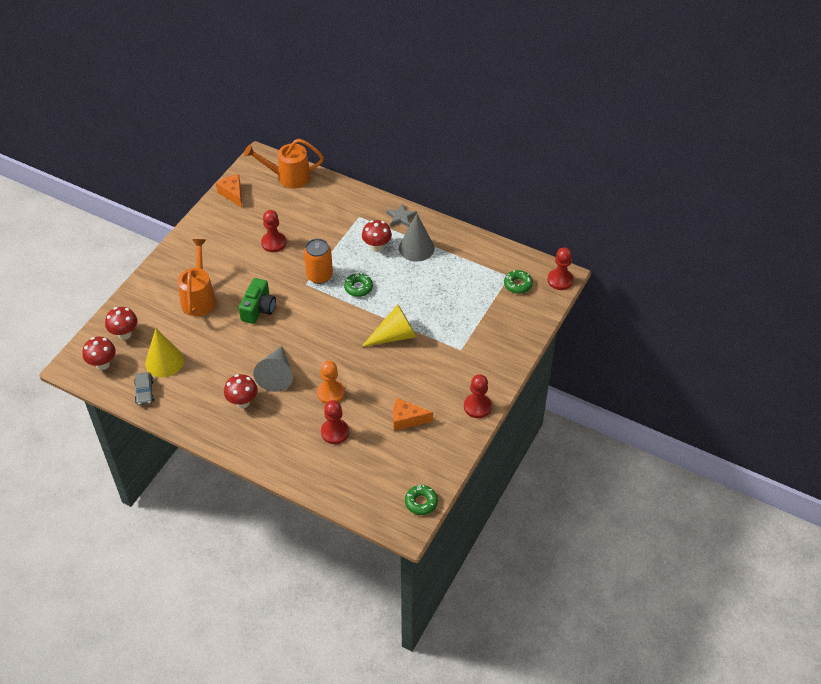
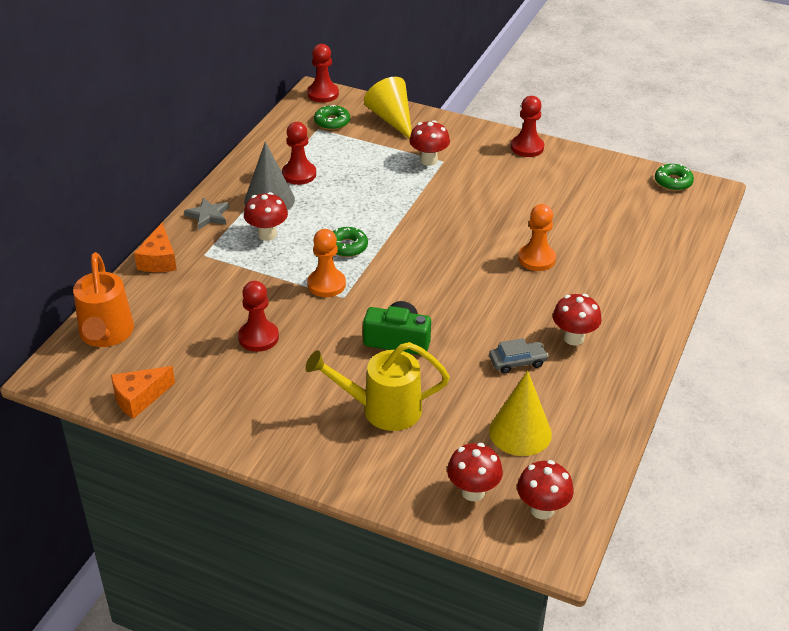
camera: 95 degrees left, 10 degrees down
(145, 392) = (584, 446): grey car -> grey car (517, 362)
(199, 297) = (382, 409): orange watering can -> yellow watering can
(276, 375) = (518, 310): grey cone -> none
(319, 276) = (326, 284): orange can -> orange pawn
(335, 432) = (597, 251): red pawn -> red pawn (299, 174)
(394, 335) = (429, 211): yellow cone -> yellow cone (392, 119)
(407, 419) = (560, 196): orange cheese -> orange cheese (159, 260)
(461, 340) = (429, 160): none -> red mushroom

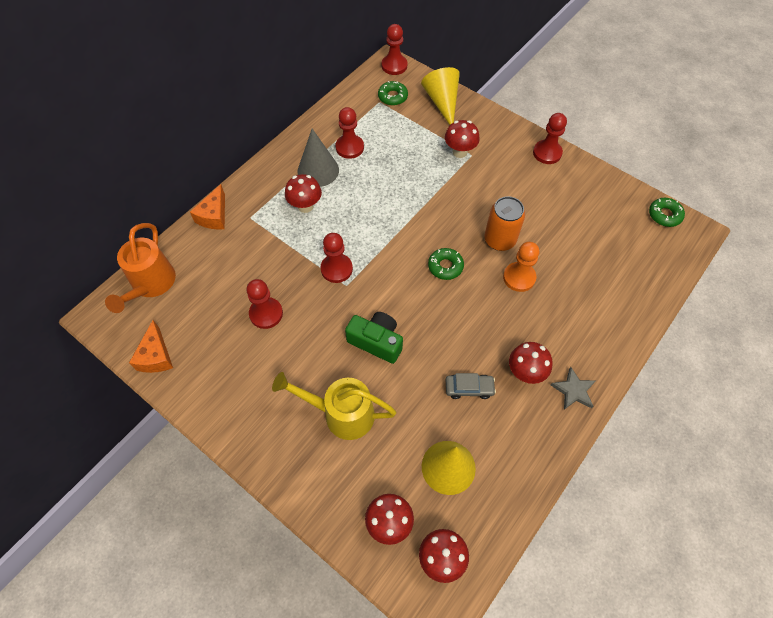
camera: 15 degrees right, 20 degrees up
(139, 398) = (156, 356): orange cheese -> orange cheese turned 75 degrees counterclockwise
(208, 216) = (265, 177): grey star -> grey star (573, 390)
(326, 284) = (336, 269): orange pawn -> red pawn
(347, 247) = (365, 232): green donut -> green donut (445, 266)
(503, 230) = (499, 240): none -> orange can

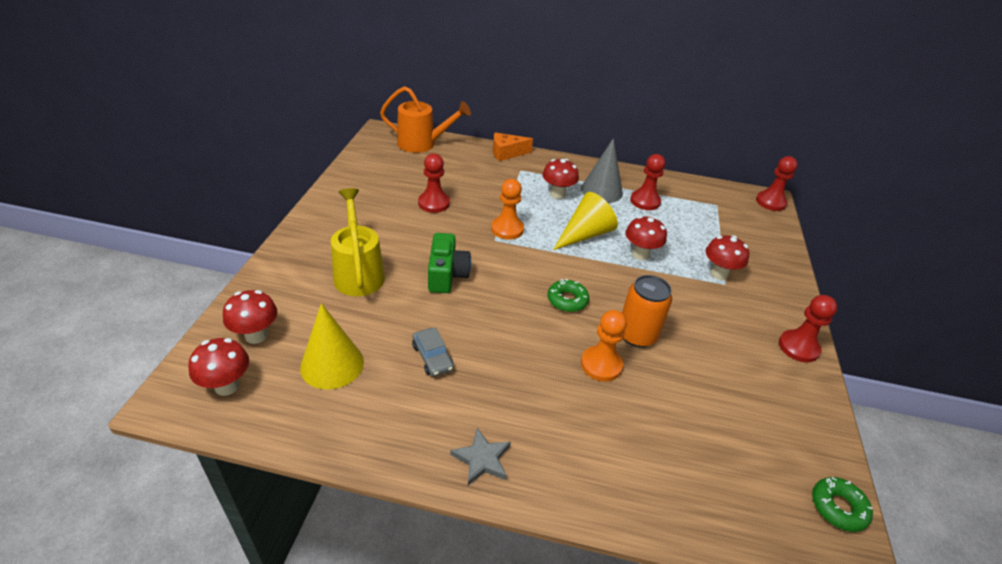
camera: 60 degrees right, 20 degrees down
(151, 285) = (422, 144): orange watering can -> orange watering can turned 150 degrees counterclockwise
(156, 356) = (363, 163): orange cheese -> none
(336, 269) = (507, 229): red pawn -> orange pawn
(392, 97) = (732, 211): green donut -> none
(442, 102) = (767, 245): yellow cone -> yellow cone (585, 234)
(525, 373) = (479, 403): red mushroom -> red mushroom (640, 254)

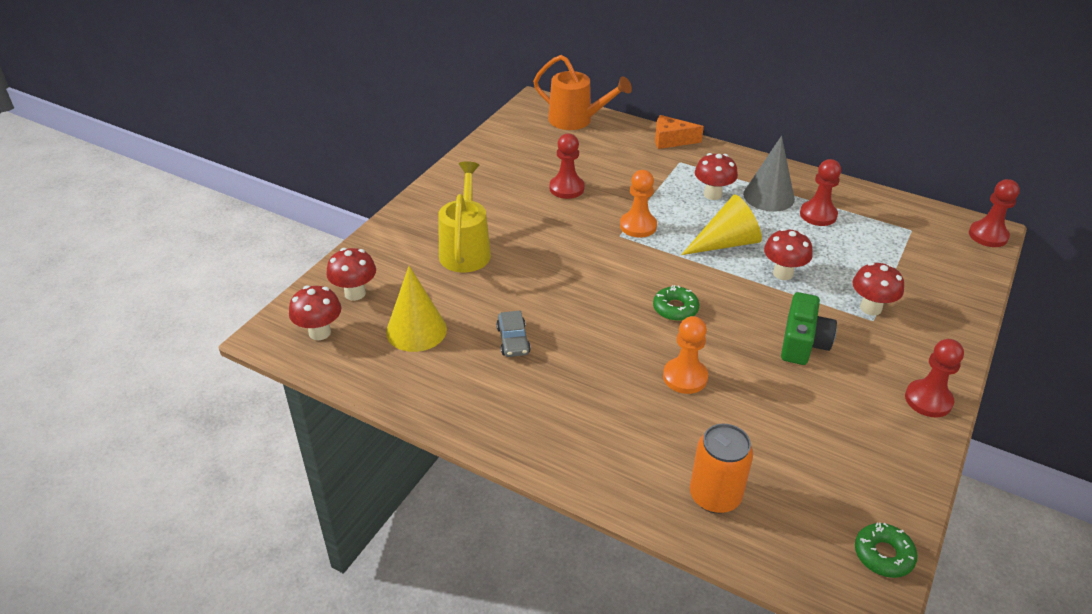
camera: 20 degrees right, 0 degrees up
(447, 275) = (555, 264): green camera -> green camera (802, 343)
(482, 459) = (529, 436): grey star -> none
(637, 335) = (738, 355): orange can -> orange can (715, 496)

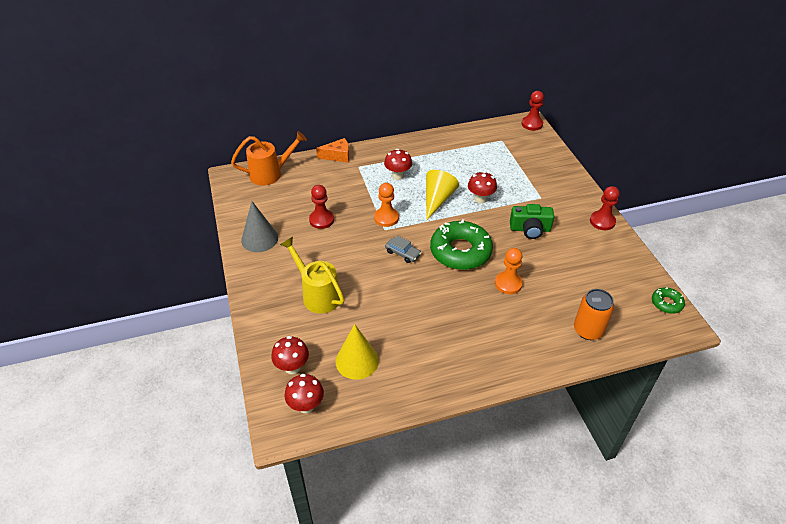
camera: 45 degrees left, 5 degrees up
(513, 340) = (412, 326): grey car -> grey car (403, 253)
(671, 140) = (337, 156): orange cheese -> orange cheese turned 150 degrees counterclockwise
(675, 309) = (460, 251): green donut -> green donut, size x2.12
(768, 196) = (424, 160): grey cone -> grey cone (259, 239)
(802, 343) = (530, 229): green camera -> green camera turned 120 degrees clockwise
(818, 215) = (457, 157): red pawn -> none
(870, 308) = (533, 192): red mushroom -> none

